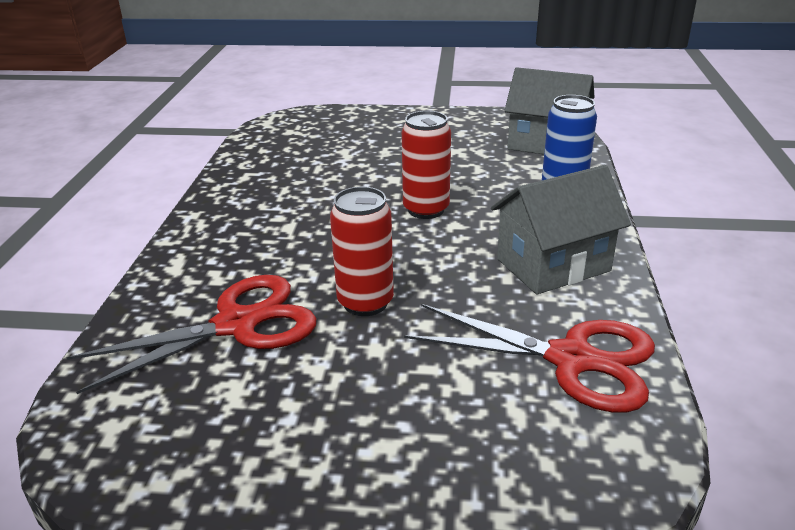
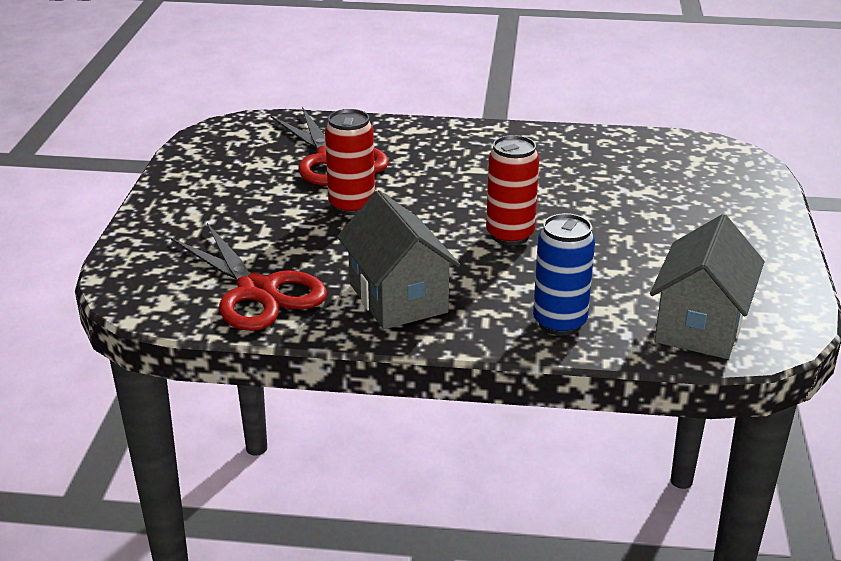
camera: 90 degrees right, 0 degrees up
(571, 359) = (258, 291): red scissors -> red scissors turned 60 degrees counterclockwise

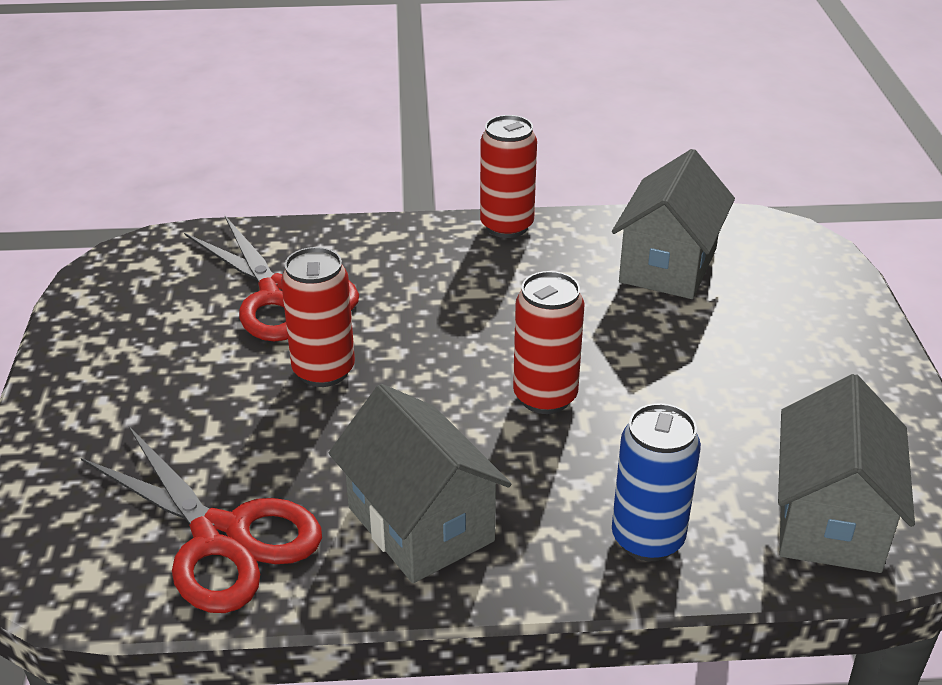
camera: 10 degrees left, 5 degrees up
(512, 131) = (506, 226): none -> red can
(630, 165) = (668, 265): none -> grey house

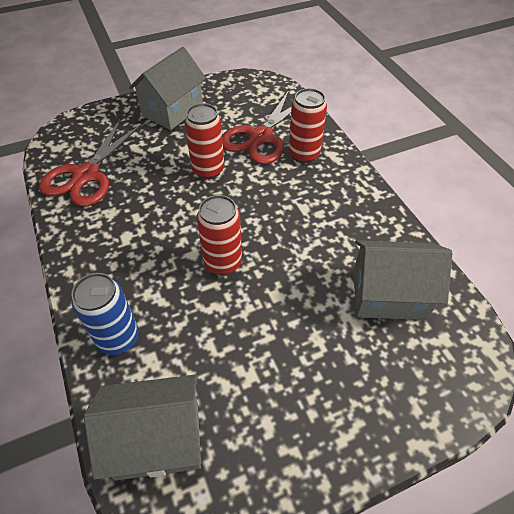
camera: 70 degrees right, 15 degrees up
(420, 524) = (109, 238): grey house -> grey house (172, 110)
(506, 226) = (378, 203): red can -> red can (304, 154)

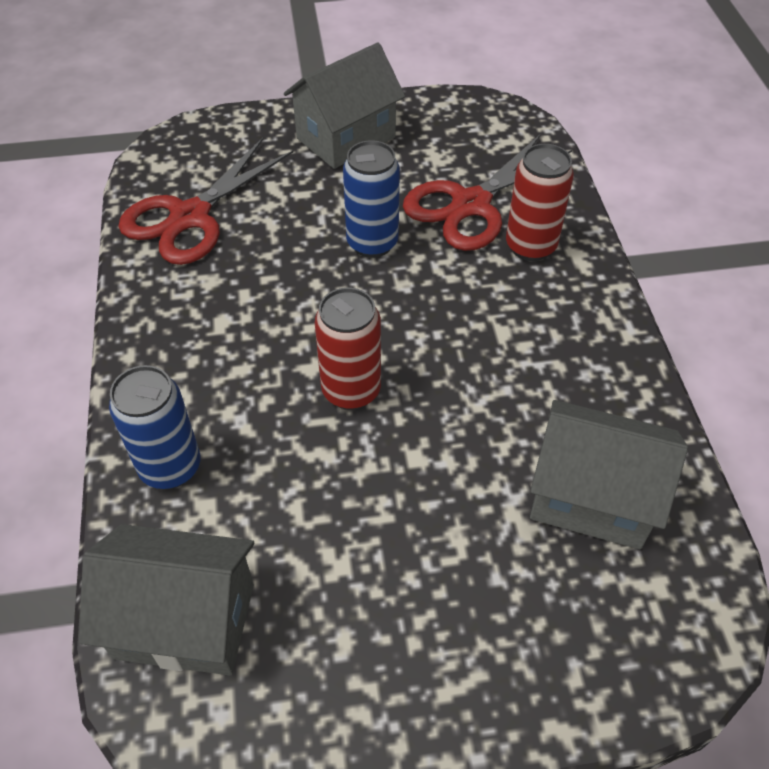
camera: 15 degrees right, 0 degrees up
(208, 170) = (372, 243): red can -> blue can

